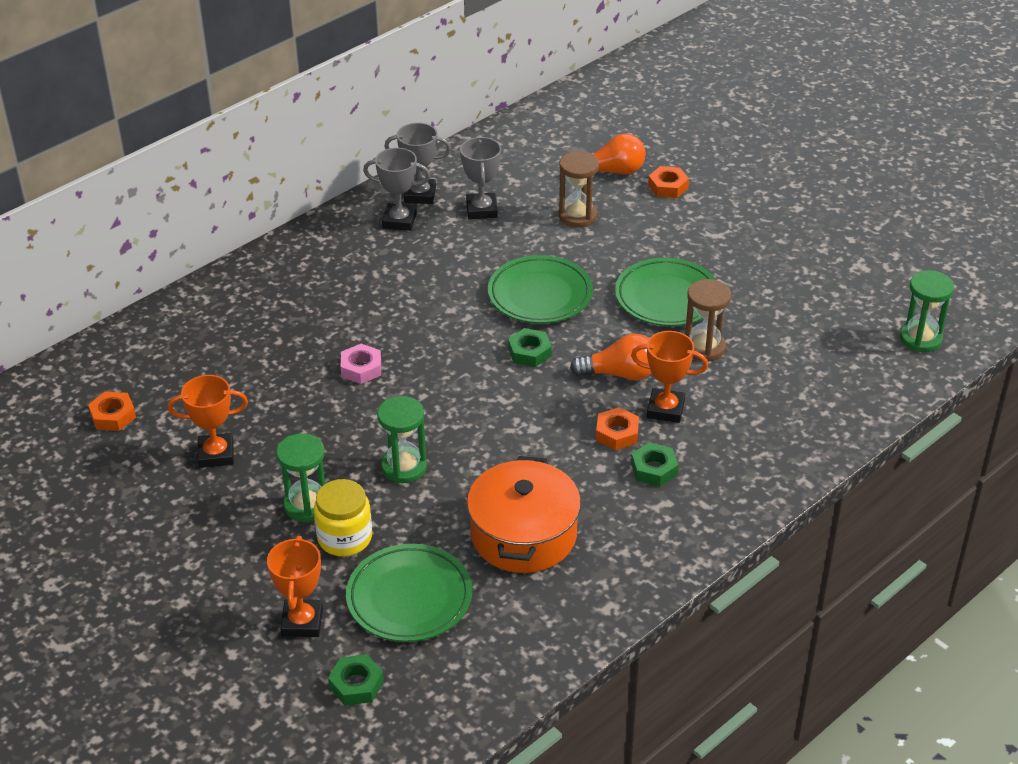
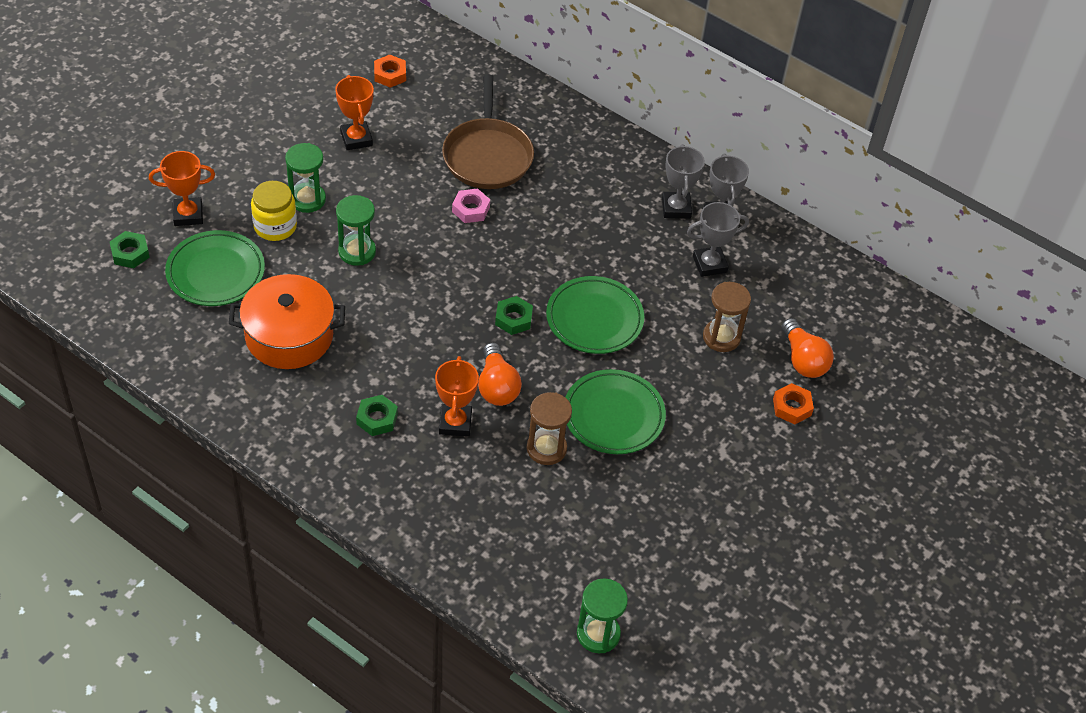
camera: 75 degrees right, 10 degrees up
(280, 347) = (487, 155): none -> brown pan
(617, 433) = (418, 389): orange nut -> none

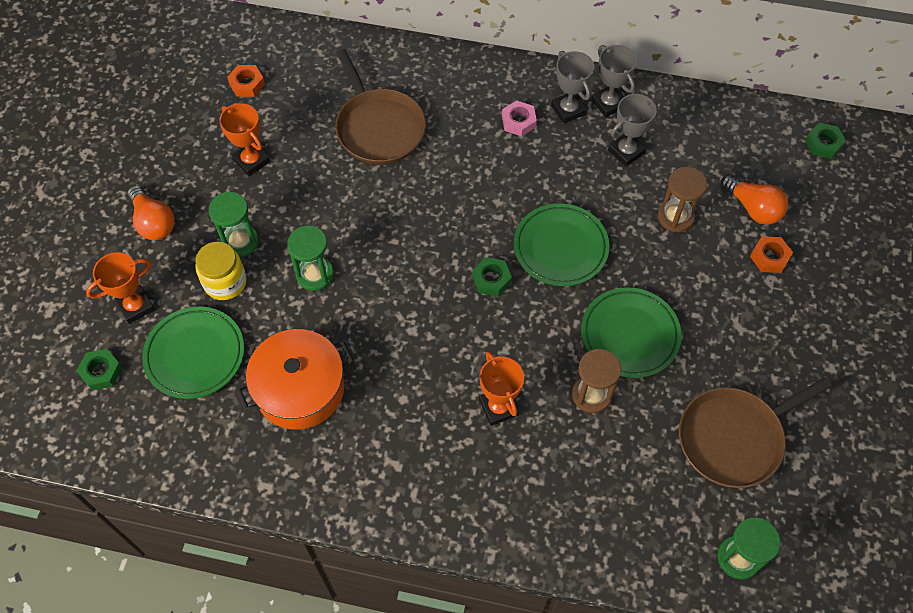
camera: 20 degrees left, 10 degrees up
(377, 419) = (427, 436): green nut -> green nut (823, 144)
(471, 209) = (393, 187): pink nut -> pink nut (518, 121)
(497, 386) = (514, 353): orange light bulb -> orange light bulb (153, 222)
(658, 539) = (734, 438): none -> brown pan

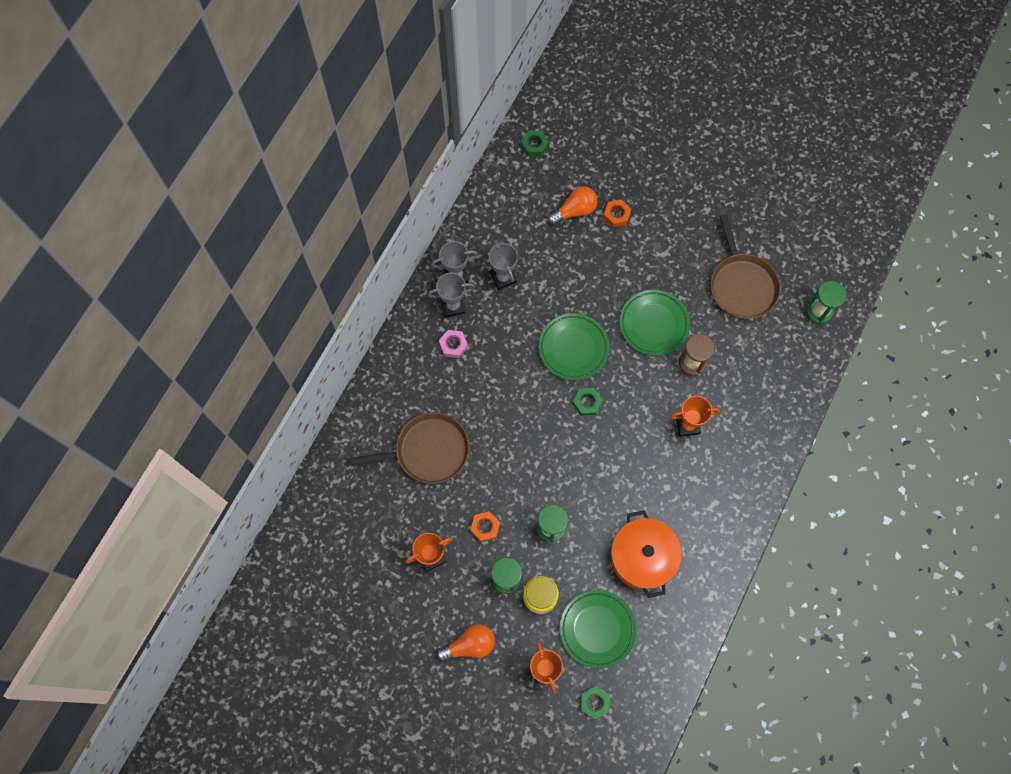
camera: 75 degrees left, 10 degrees up
(247, 84) = (351, 547): orange nut -> orange nut (485, 527)
(675, 217) = (568, 263): brown hourglass -> none

